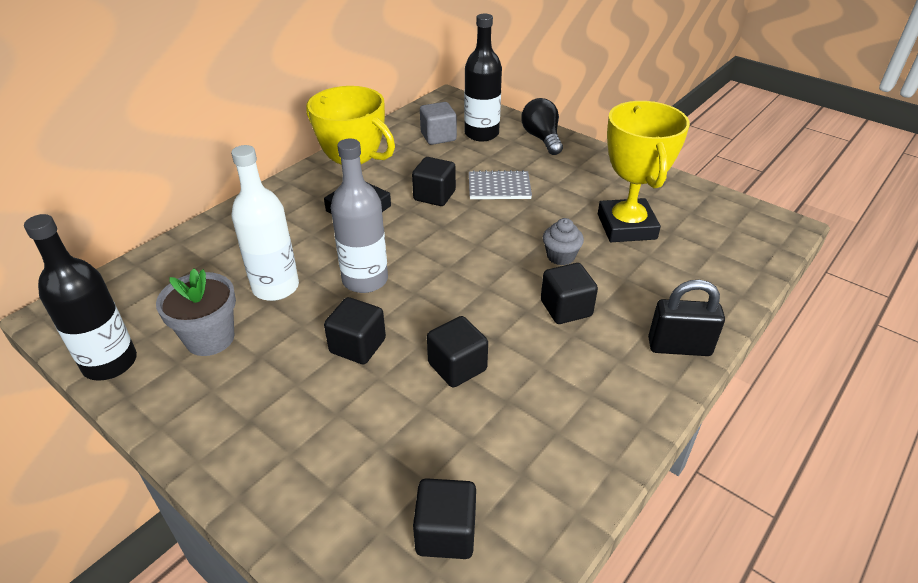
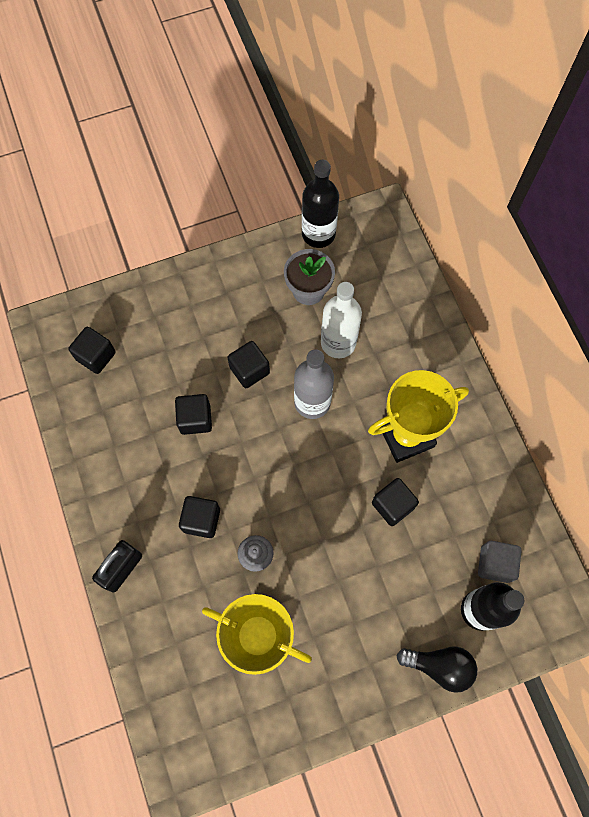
camera: 120 degrees right, 30 degrees up
(499, 187) = (376, 568): grey notebook -> none

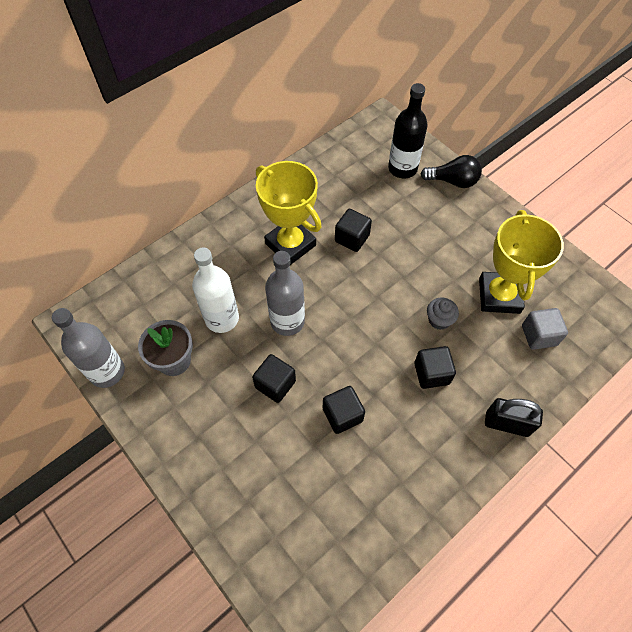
camera: 110 degrees left, 10 degrees down
(96, 356) = (314, 547): black cube -> none
(318, 234) = (107, 372): black bottle -> grey bottle
(439, 666) = (453, 181): black light bulb -> black light bulb turned 105 degrees clockwise
(495, 564) = (365, 167): grey cube -> grey cube (539, 335)

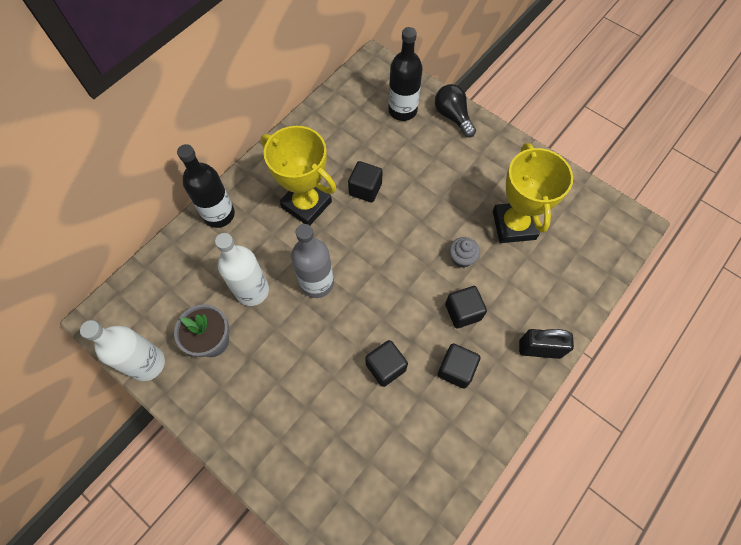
camera: 10 degrees left, 5 degrees up
(107, 372) = (147, 363): grey bottle -> white bottle
(203, 241) = (219, 214): none -> black bottle
(275, 384) = (316, 348): black cube -> black cube (456, 369)
(453, 181) = (453, 117): black light bulb -> black light bulb turned 120 degrees counterclockwise
(539, 335) = (556, 258): grey cube -> none

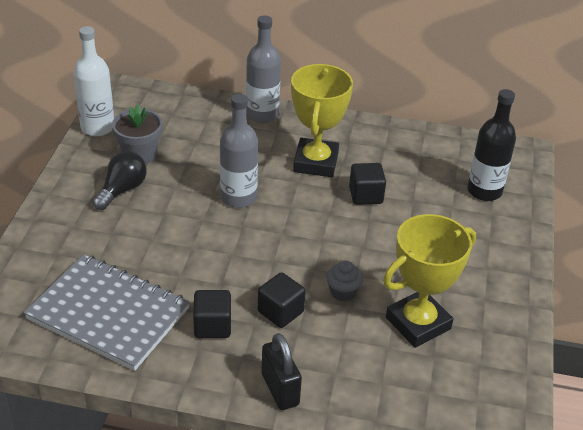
camera: 60 degrees right, 25 degrees down
(219, 214) = (262, 114): black bottle -> grey bottle
(252, 290) = (202, 160): white bottle -> none
(385, 367) = (183, 272): black cube -> none
(406, 448) = (108, 314): none -> grey notebook
(453, 117) = (514, 231): black light bulb -> black light bulb (122, 190)

